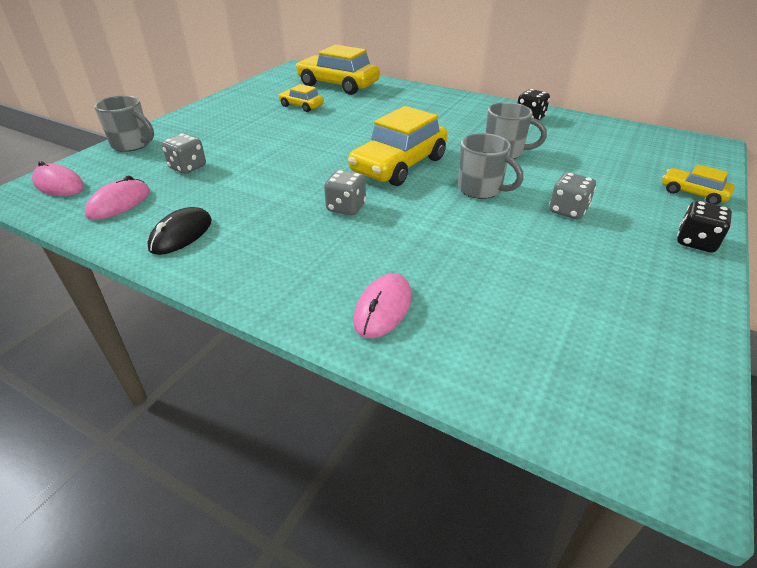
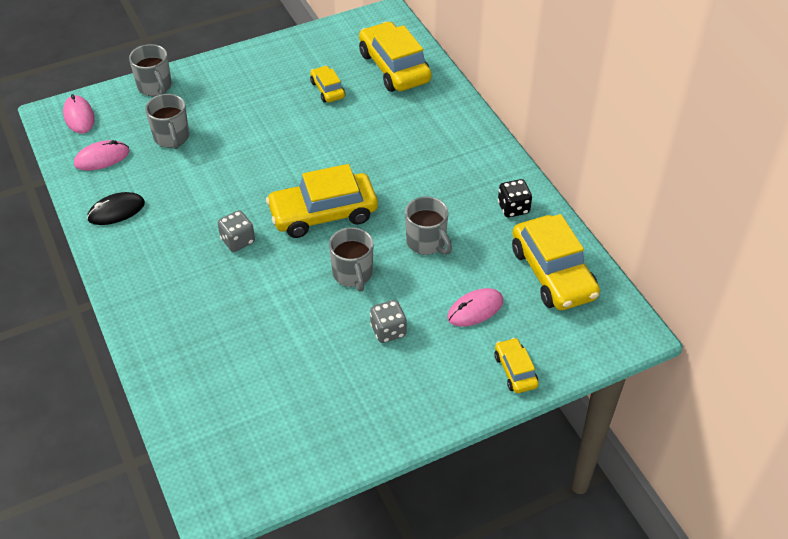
camera: 35 degrees right, 10 degrees up
(188, 167) = (172, 138): grey dice -> grey mug
(383, 308) = (174, 338): pink mouse -> pink mouse (475, 309)
(612, 137) = (553, 273): none -> yellow car
(695, 242) = (438, 410): black dice -> none

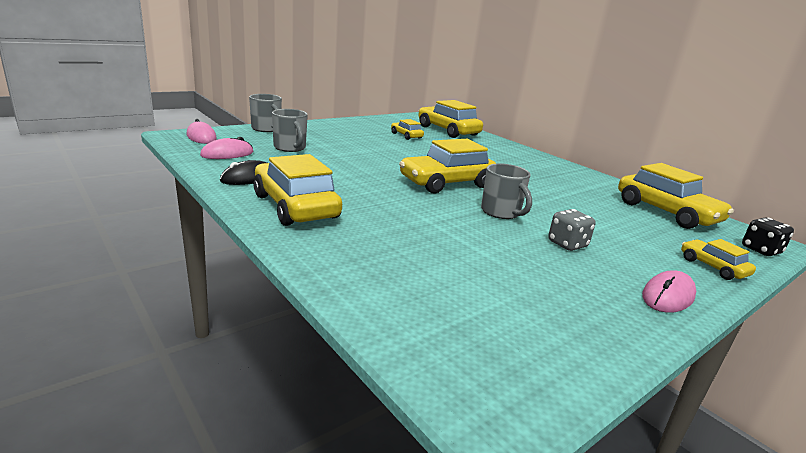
camera: 15 degrees left, 25 degrees down
(149, 265) = (295, 206): none -> yellow car
(238, 241) = (379, 194): grey dice -> none
(427, 242) = (548, 197): grey mug -> none
(475, 309) = (630, 231): pink mouse -> pink mouse (668, 296)
(513, 208) = (596, 183): black dice -> black dice (761, 250)

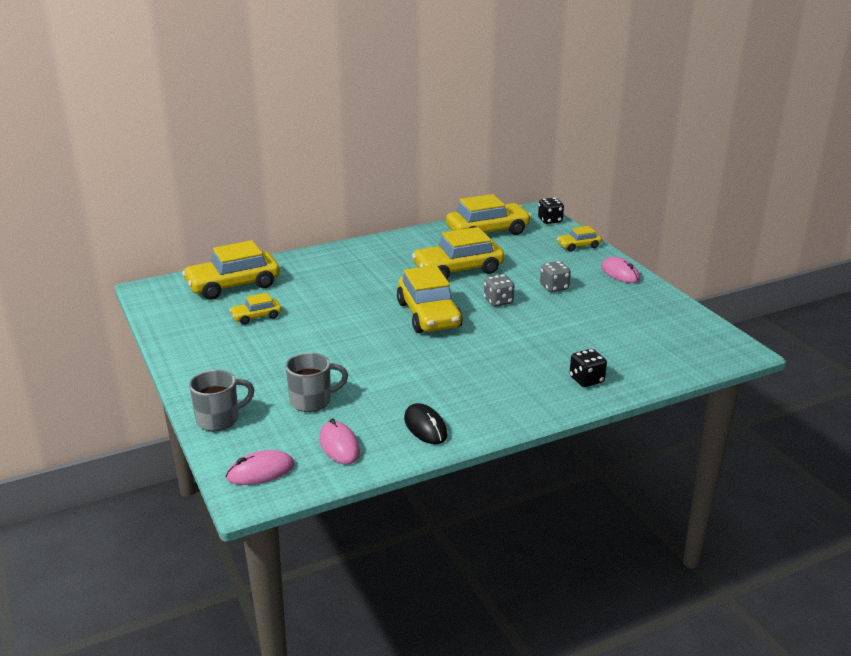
camera: 75 degrees left, 5 degrees up
(295, 206) = (499, 400): yellow car -> yellow car (458, 270)
(343, 253) = (586, 380): none -> black dice
(501, 212) = (498, 301): grey mug -> grey dice

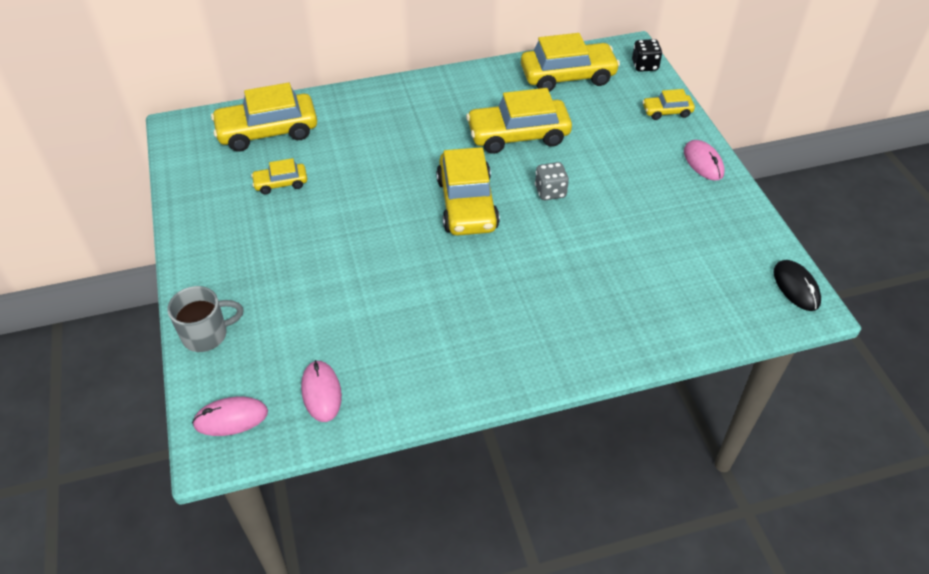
camera: 10 degrees right, 20 degrees up
(312, 401) = (309, 321): grey mug -> none
(425, 427) = (419, 378): black mouse -> black mouse (796, 287)
(554, 287) = (620, 177): grey dice -> none
(586, 380) = (617, 330): black dice -> none

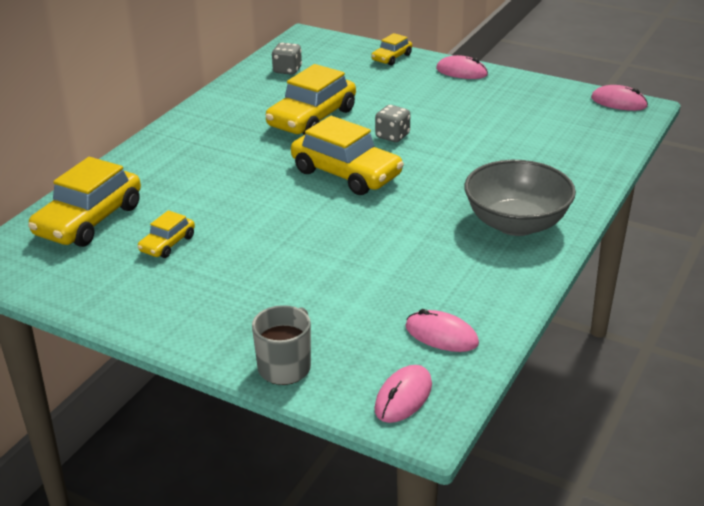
camera: 45 degrees left, 15 degrees down
(514, 342) = (516, 224): none -> grey bowl
(567, 76) = (287, 70): yellow car -> grey dice
(644, 66) = (332, 41): black dice -> none
(796, 287) = (618, 102): black mouse -> pink mouse

